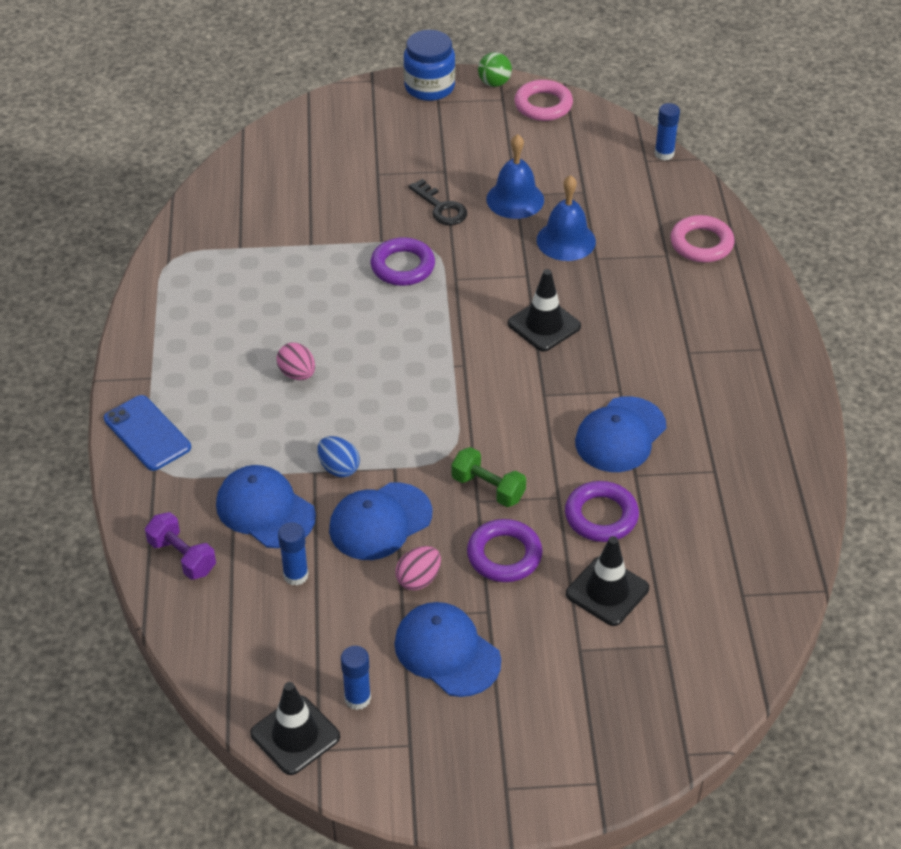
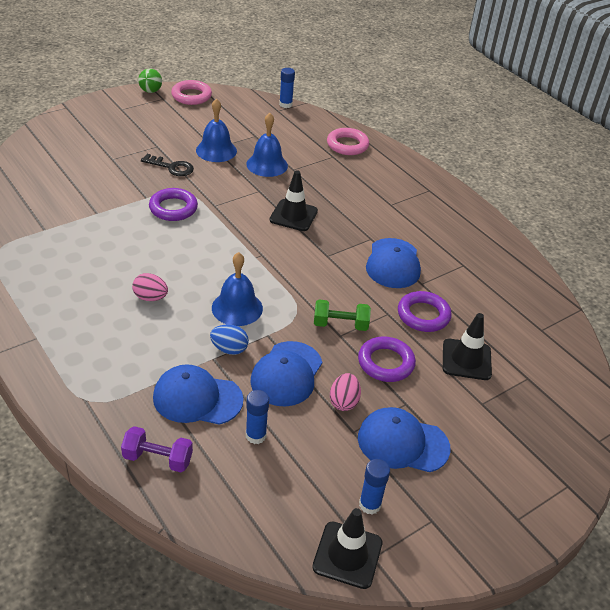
camera: 35 degrees left, 5 degrees down
(147, 433) = (62, 378): blue phone -> none
(384, 422) = (237, 308): none -> blue bell
(429, 87) = (109, 102): blue jar -> none

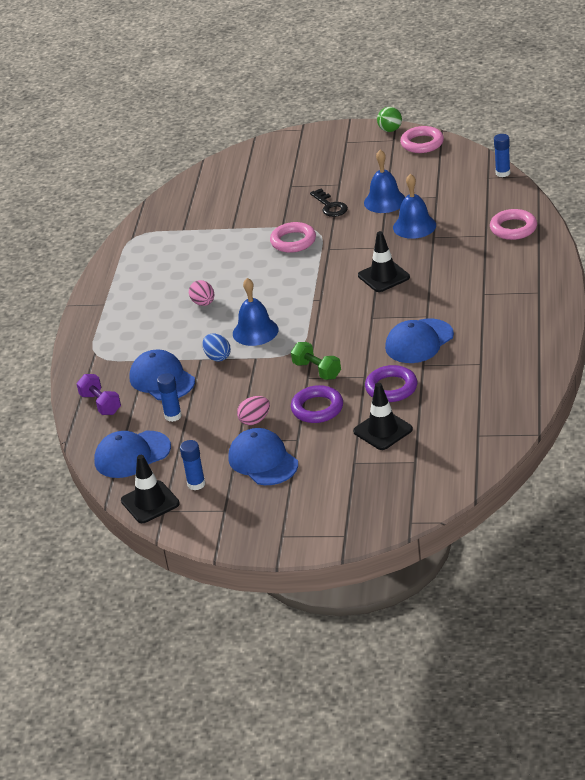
camera: 50 degrees right, 5 degrees down
(173, 208) = (293, 241): purple ring -> pink ring
(286, 374) = (237, 388): blue cap -> blue cap (132, 455)

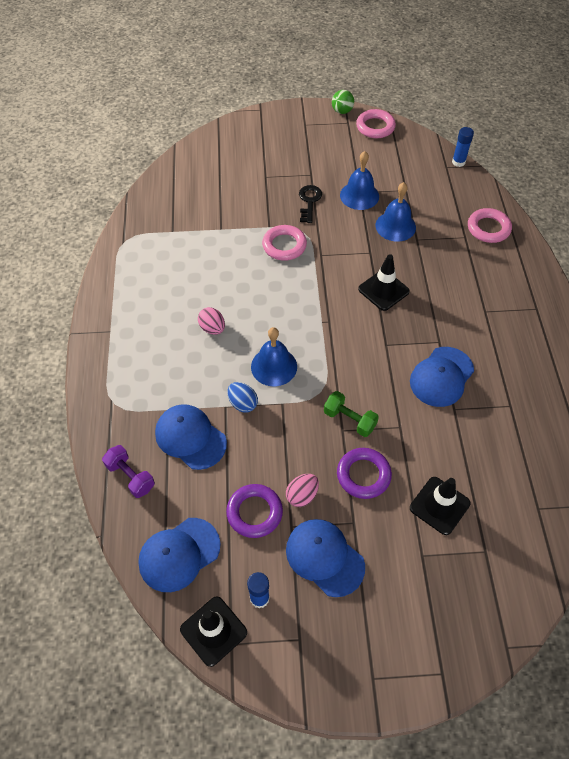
camera: 15 degrees left, 20 degrees up
(173, 416) = (213, 492): blue glue stick -> none
(330, 206) = (309, 201): black key -> black key turned 135 degrees counterclockwise
(391, 388) = (431, 442): purple ring -> purple ring (254, 512)

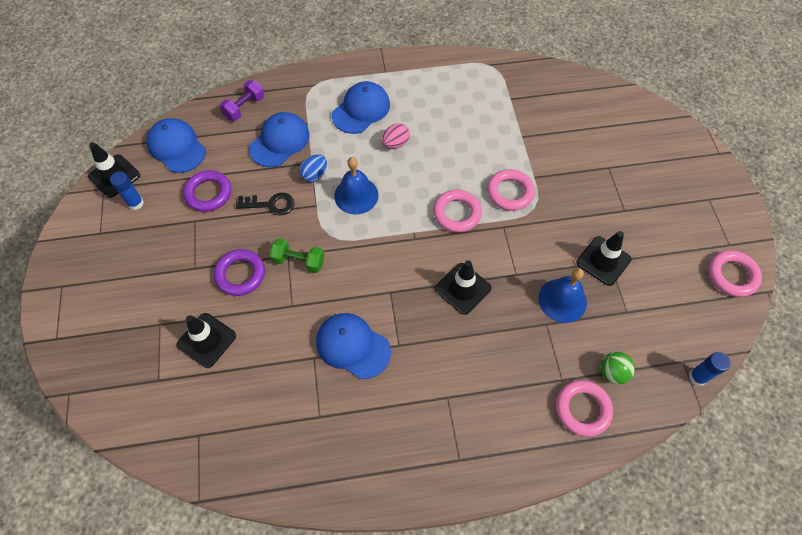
camera: 85 degrees right, 5 degrees up
(302, 495) = (222, 227): pink egg -> none
(303, 286) = (457, 213): none -> pink ring
(309, 201) = (580, 211): black key -> black key (270, 204)
(324, 557) = (164, 247): blue cap -> blue cap (361, 110)
(342, 111) = (748, 237): green ball -> green ball (612, 372)
(349, 420) = (299, 261): green dumbbell -> green dumbbell turned 75 degrees clockwise
(359, 195) = (603, 261): blue bell -> black traffic cone

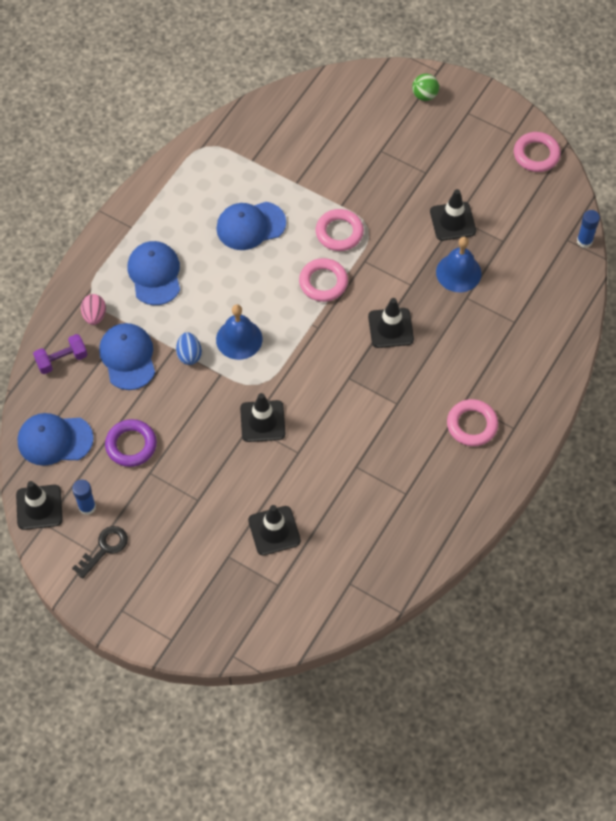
camera: 50 degrees left, 0 degrees up
(240, 274) = (236, 470): purple ring -> none
(244, 107) = (62, 360): purple dumbbell -> purple dumbbell turned 75 degrees clockwise
(270, 204) = (188, 406): black key -> black key (104, 548)
(299, 261) = (262, 421): green dumbbell -> black traffic cone
(353, 346) = (370, 434): blue cap -> blue cap (250, 226)
(395, 143) = (215, 275): pink egg -> pink egg (94, 315)
(582, 409) = (545, 327): pink ring -> pink ring (472, 425)
(612, 372) = (537, 288): green ball -> green ball (424, 95)

